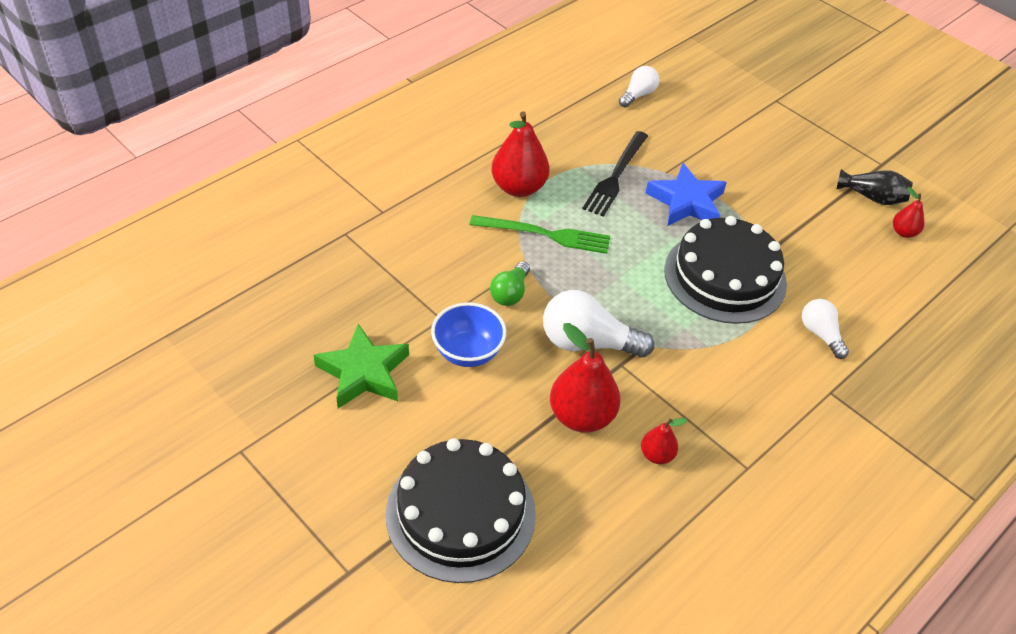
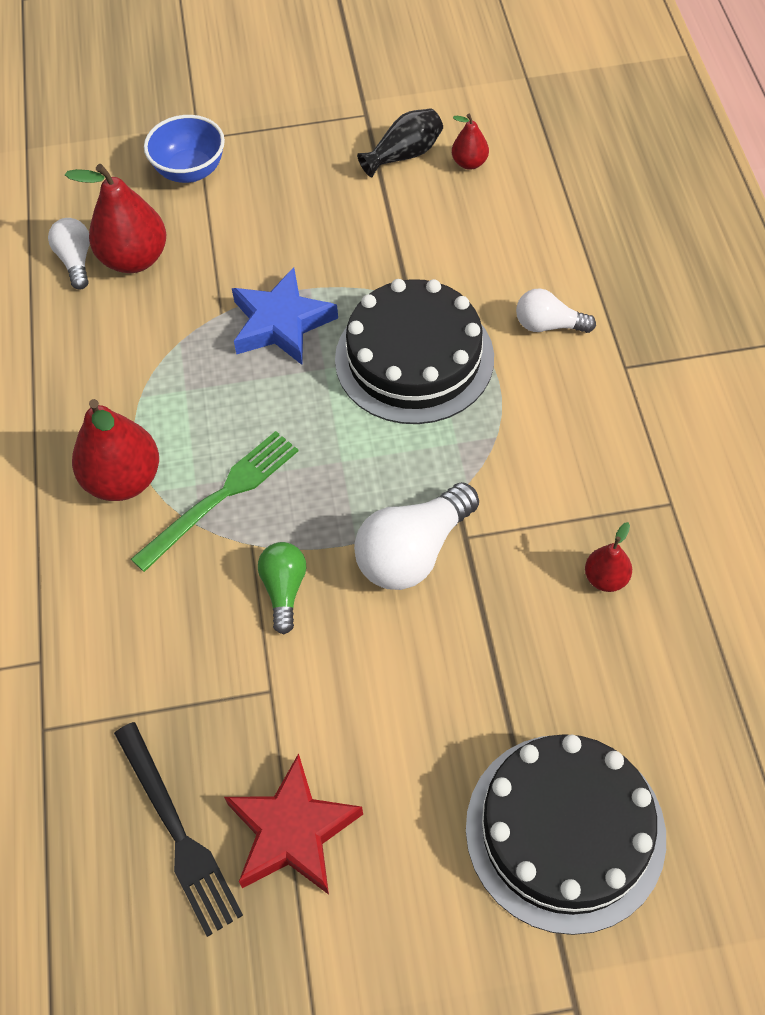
camera: 50 degrees left, 10 degrees up
(364, 372) = (292, 831): green star -> red star
(468, 352) = (342, 690): blue bowl -> blue bowl (190, 171)
(510, 293) = (284, 590): green light bulb -> green light bulb turned 150 degrees counterclockwise
(581, 416) = (510, 622): red pear -> red pear (134, 259)
(615, 176) = (187, 366): black fork -> black fork (177, 832)

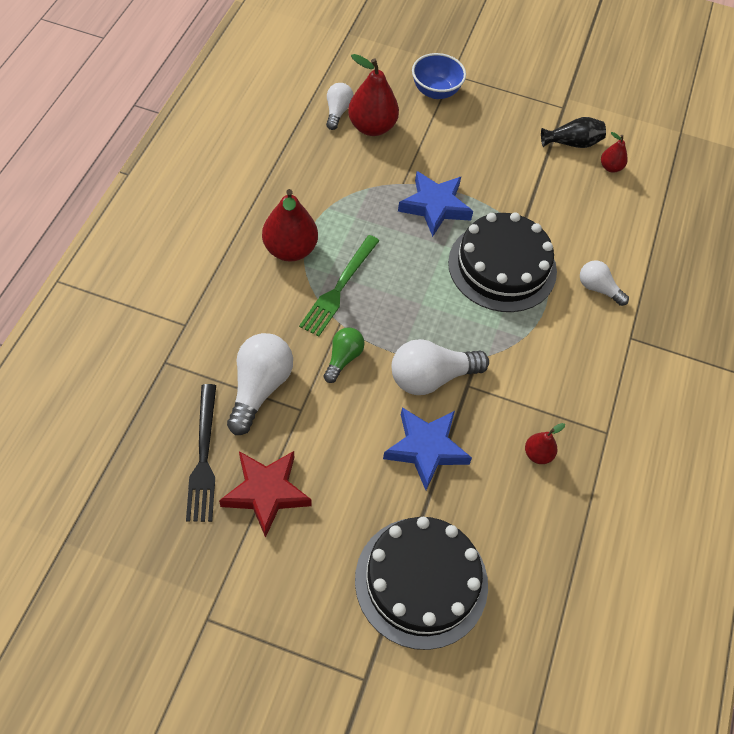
camera: 20 degrees right, 0 degrees up
(196, 692) = (259, 388): none -> white light bulb
(221, 497) = (339, 288): green fork -> green fork turned 135 degrees clockwise
(464, 650) = (426, 449): none -> blue star

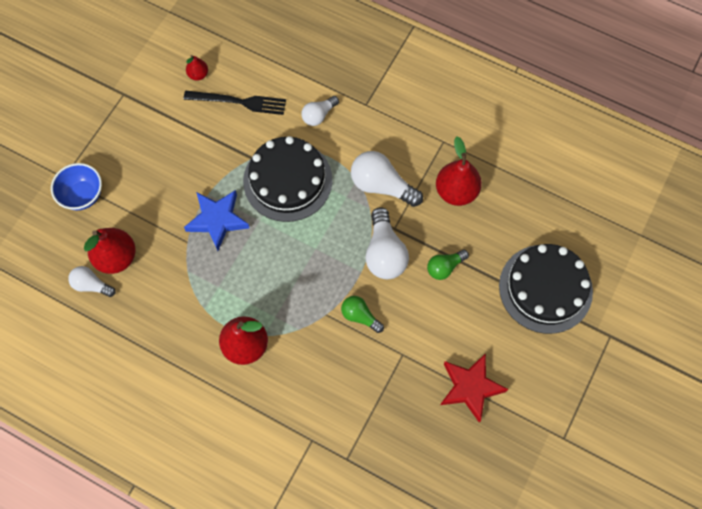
camera: 75 degrees left, 10 degrees up
(203, 457) = (436, 432): black fork -> black fork (239, 102)
(259, 388) = (380, 384): white light bulb -> white light bulb (381, 186)
(339, 288) = (291, 310): green fork -> none
(426, 449) = (444, 267): blue star -> green light bulb
(537, 454) = (456, 191): red pear -> red pear, size x1.93
(572, 143) = (166, 97): black vase -> none

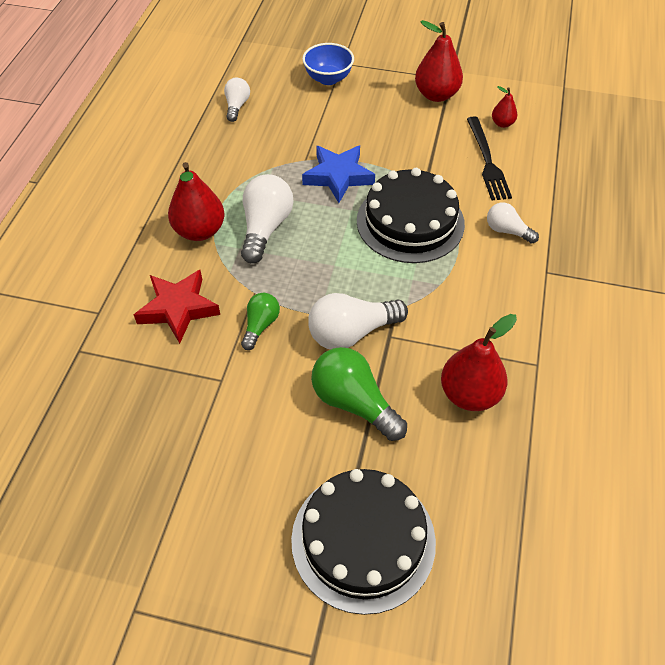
camera: 75 degrees right, 15 degrees down
(116, 258) = (270, 115): red pear -> red pear (436, 95)
(381, 186) = (442, 311): white light bulb -> white light bulb (265, 228)
(444, 267) = (354, 403): green light bulb -> green light bulb, size x1.70
(470, 387) = (190, 467): red star -> red star (178, 309)

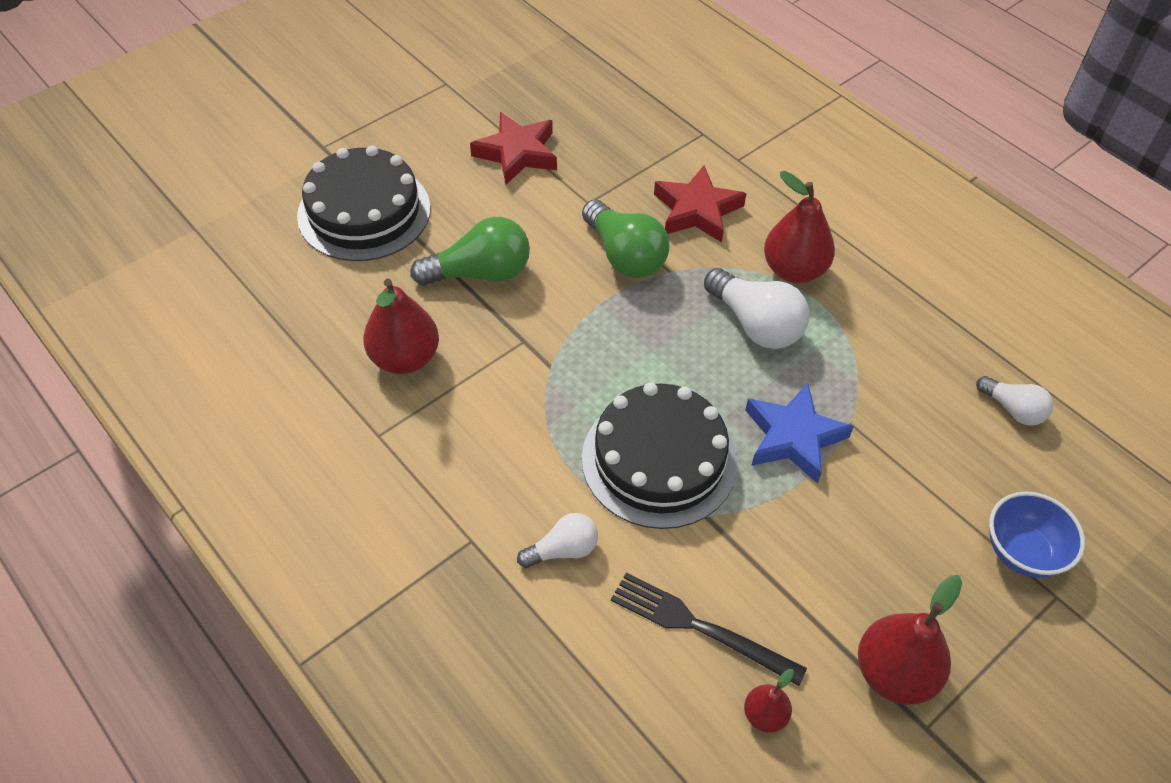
camera: 125 degrees right, 0 degrees up
(198, 470) = (517, 153): none -> red star
(260, 325) = (625, 255): green light bulb -> green light bulb, size x1.70
(351, 333) = (554, 315): white light bulb -> none

